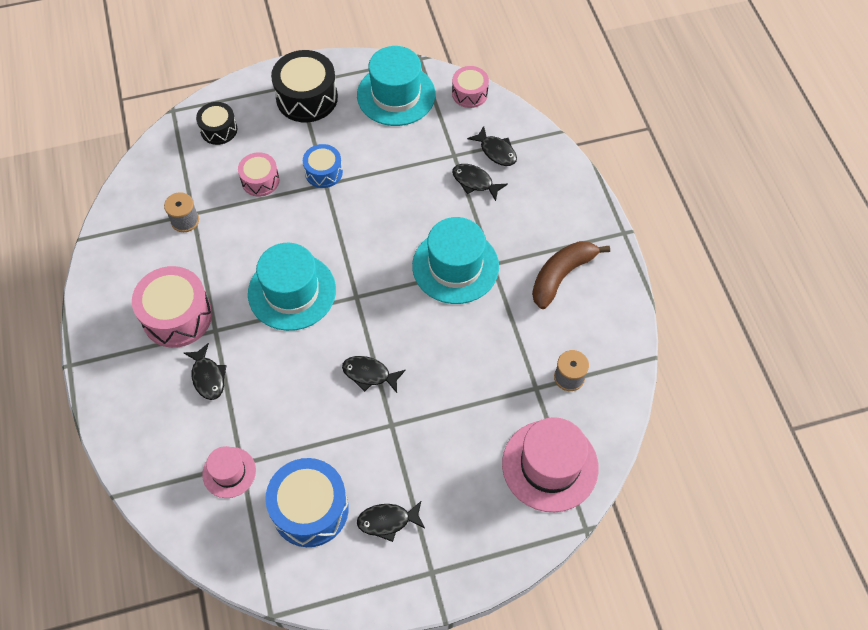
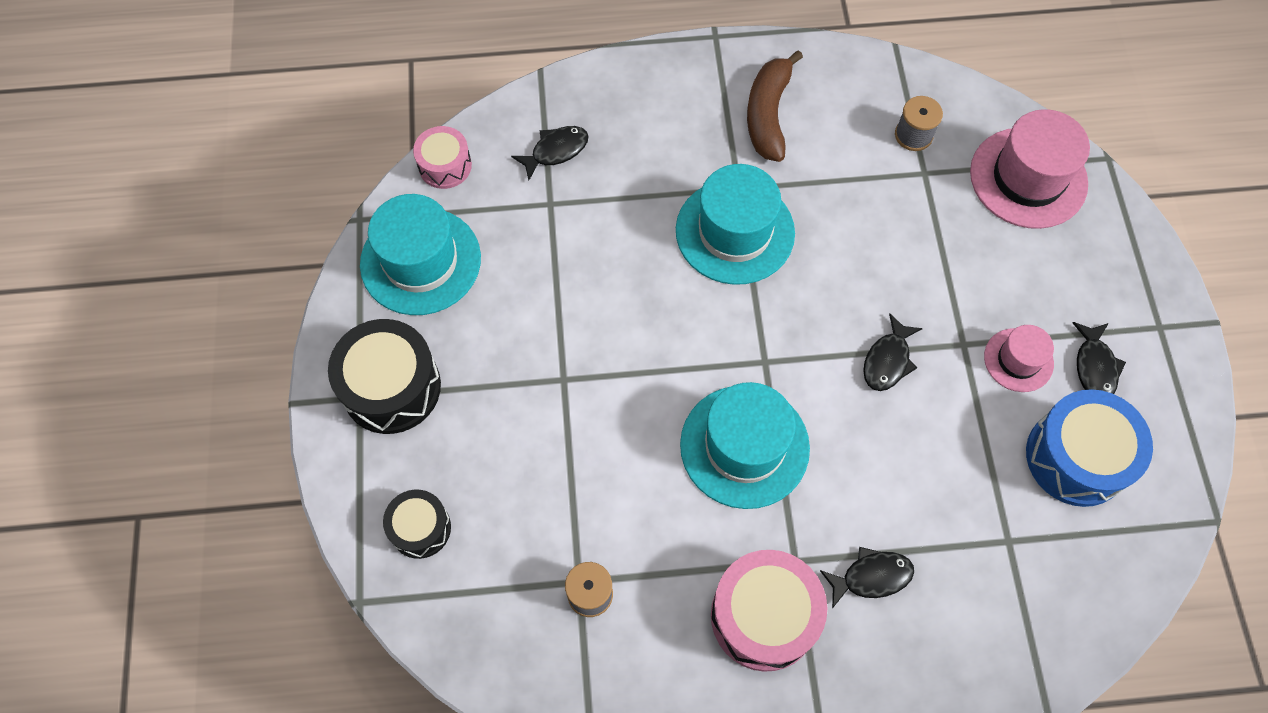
camera: 80 degrees left, 5 degrees up
(229, 472) = (1021, 558): pink hat -> pink hat (1018, 360)
(260, 180) = (537, 472): pink drum -> none
(323, 172) = (541, 379): blue drum -> none
(475, 182) = (602, 185): black fish -> none
(561, 275) = (768, 114): brown banana -> brown banana turned 45 degrees clockwise

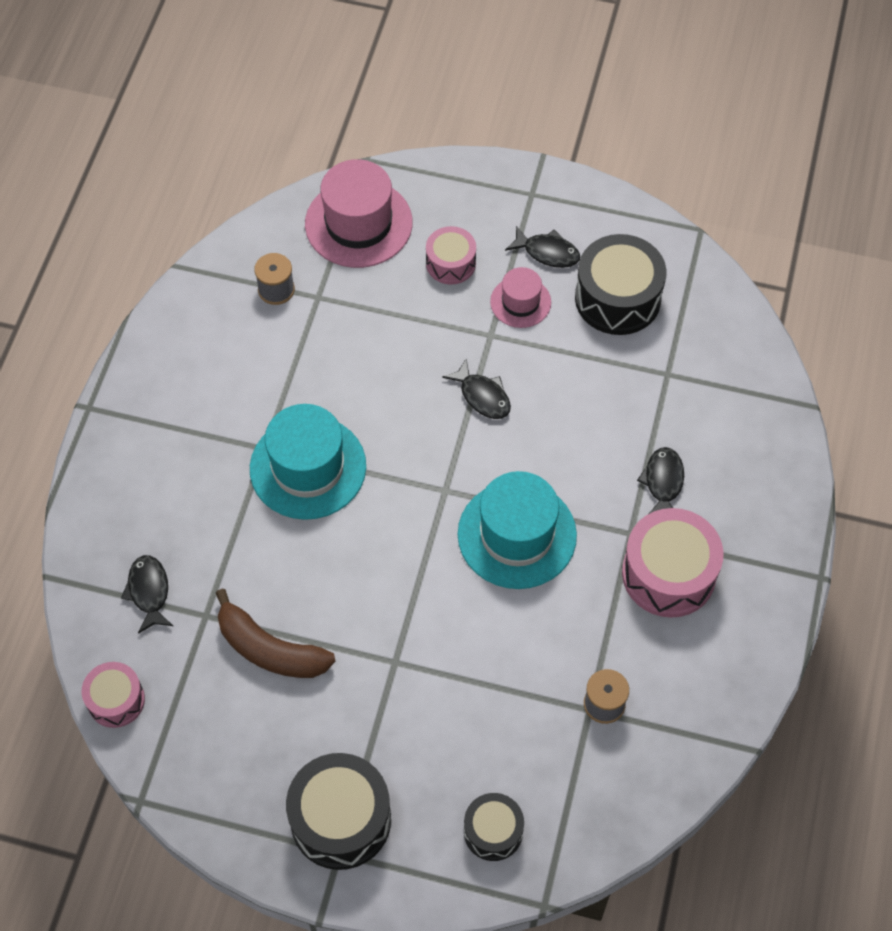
camera: 70 degrees left, 5 degrees down
(420, 261) = (215, 754): turquoise hat -> none
(768, 114) = (198, 395): brown banana -> brown banana (270, 649)
(1028, 277) = (450, 263): none -> pink drum
(1076, 457) = (617, 298): blue drum -> black drum

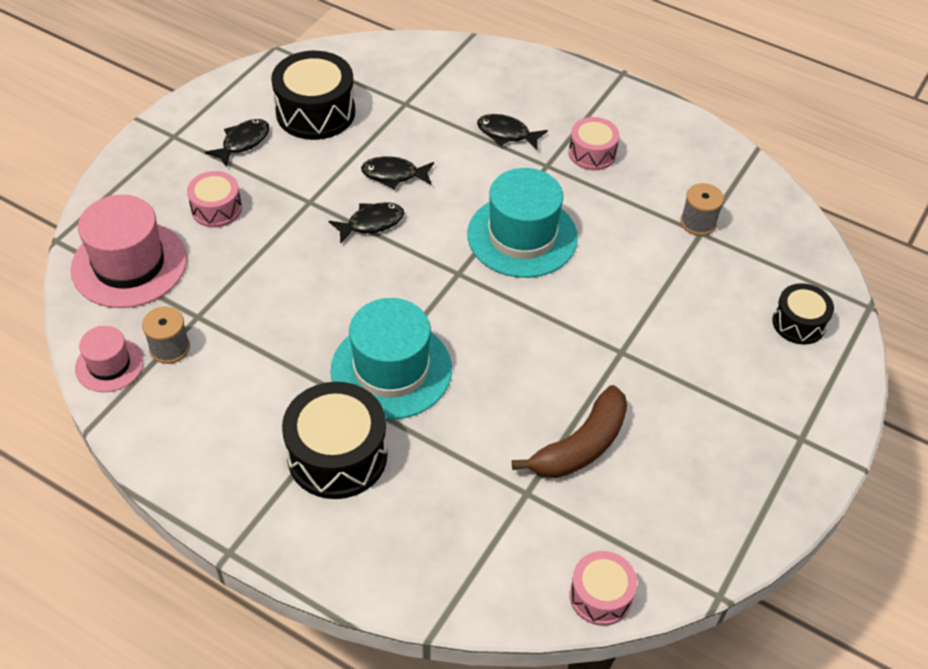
camera: 75 degrees left, 10 degrees down
(149, 592) = (483, 538): black fish -> black fish (394, 175)
(341, 819) = (769, 429): black drum -> black drum (337, 455)
(520, 302) = (285, 173): pink hat -> pink hat (109, 365)
(668, 574) = (592, 153): pink drum -> pink drum, size x0.59

